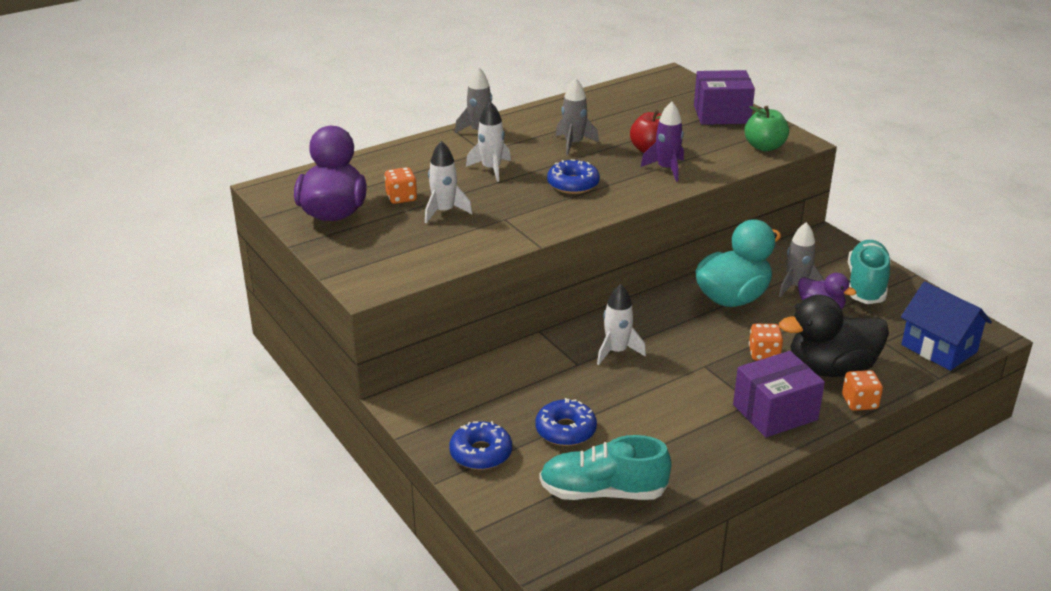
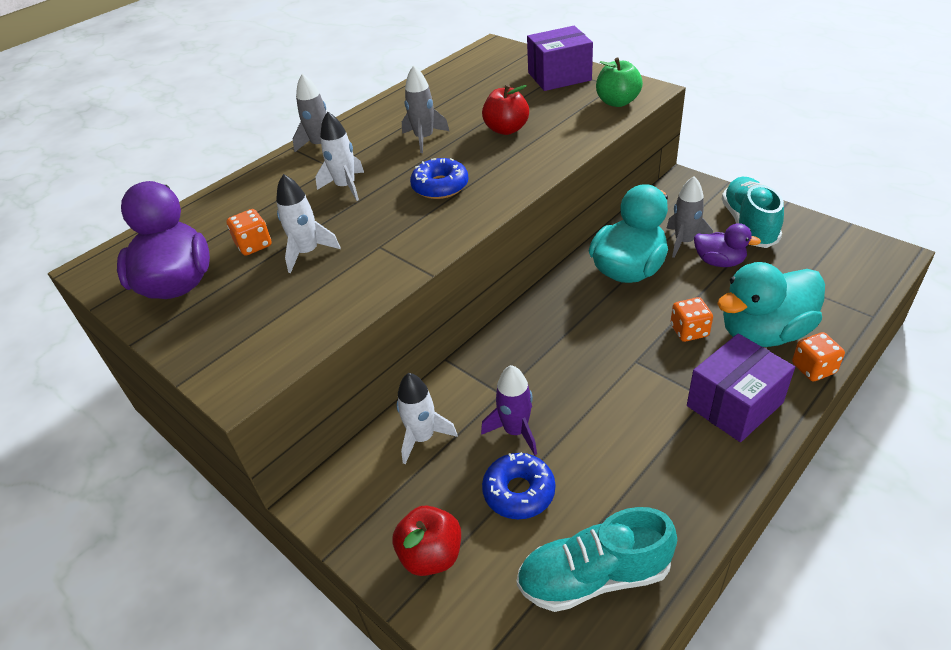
camera: 10 degrees left, 10 degrees up
(481, 453) = (431, 555): blue donut -> red apple
(617, 351) = (537, 366): white rocket -> white rocket (422, 437)
(666, 169) = (531, 147): purple rocket -> purple rocket (515, 431)
(831, 369) = (764, 332): black duck -> turquoise duck
(939, 348) = (854, 281): blue house -> none

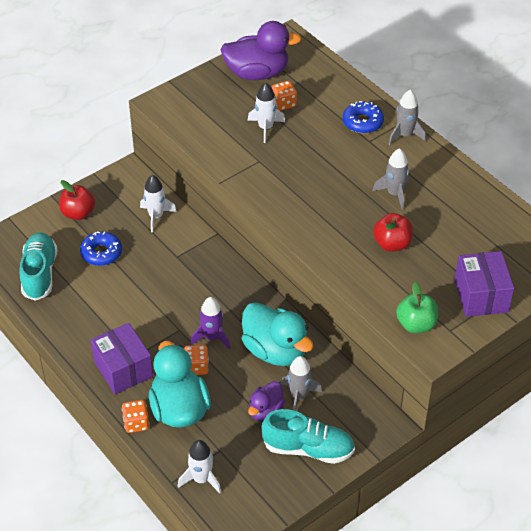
camera: 95 degrees right, 5 degrees up
(346, 187) = (338, 147): white rocket -> white rocket (201, 479)
(440, 186) = (320, 196): blue donut -> blue donut (362, 122)
(515, 431) = (144, 258): purple rocket -> purple rocket (212, 338)

